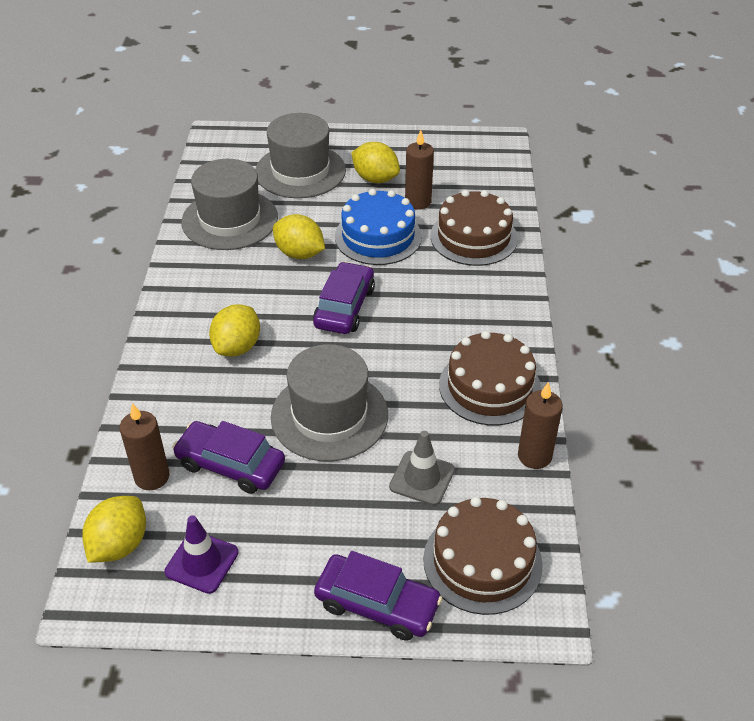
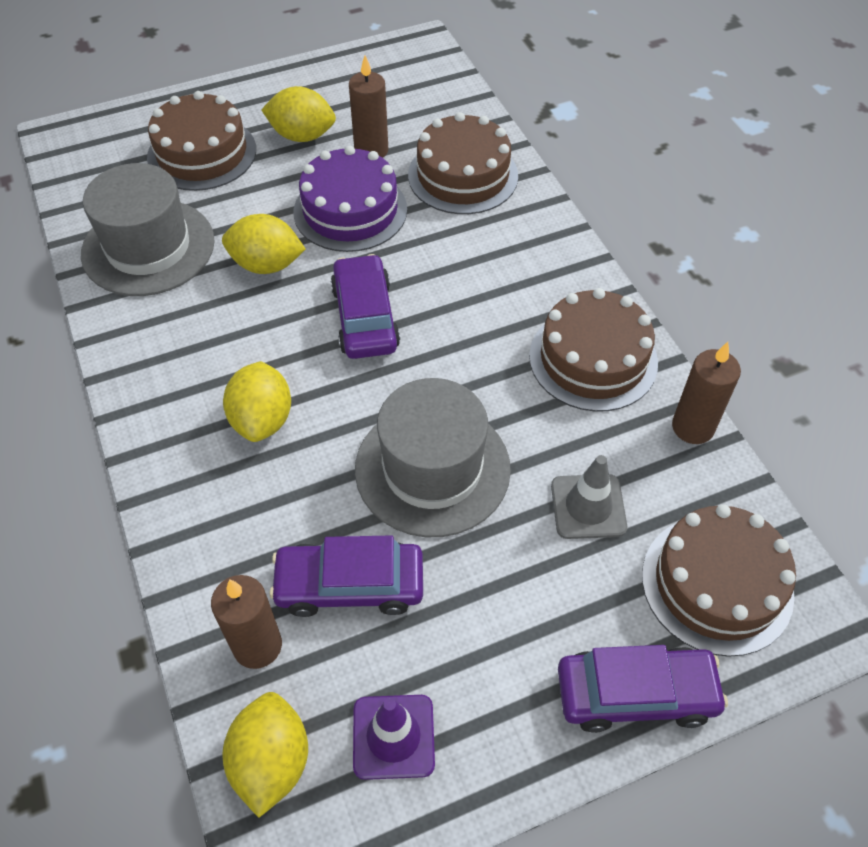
camera: 25 degrees left, 10 degrees up
(300, 171) = (202, 153): grey hat -> brown cake
(378, 236) = (350, 210): blue cake -> purple cake

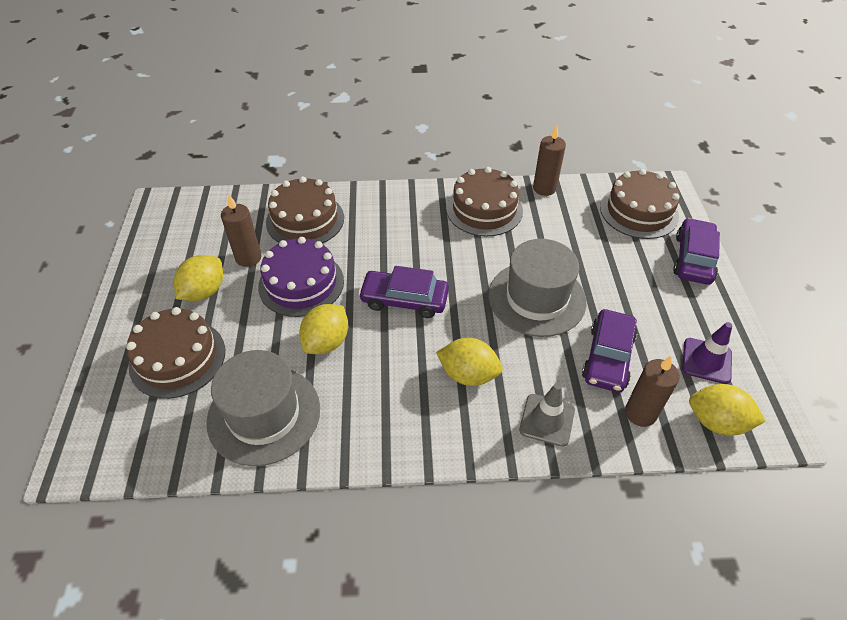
camera: 70 degrees left, 5 degrees down
(588, 506) = (582, 242): grey traffic cone -> grey traffic cone (547, 420)

